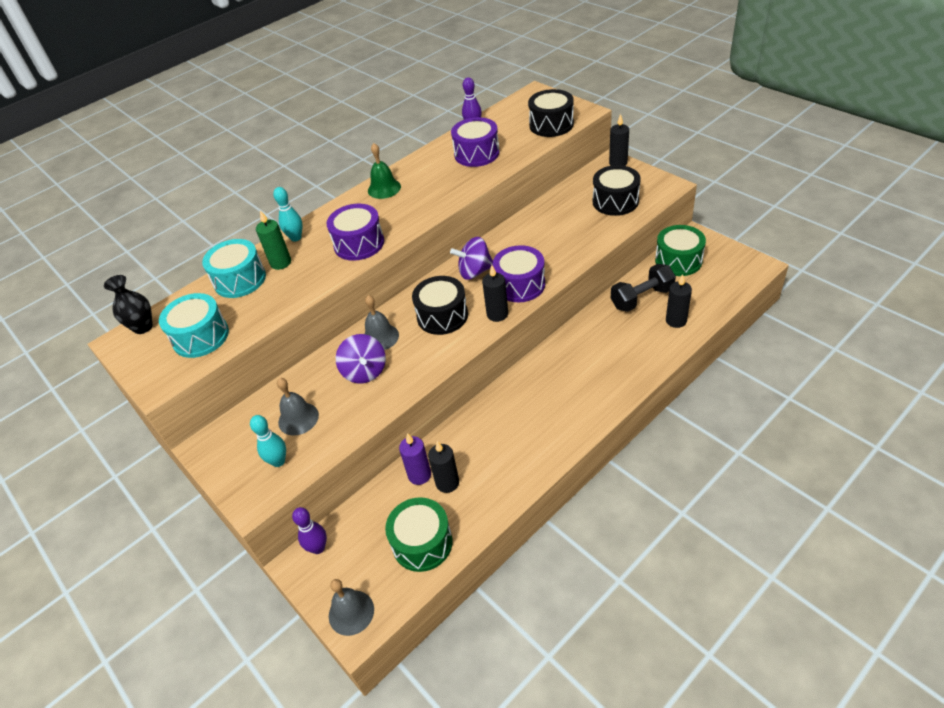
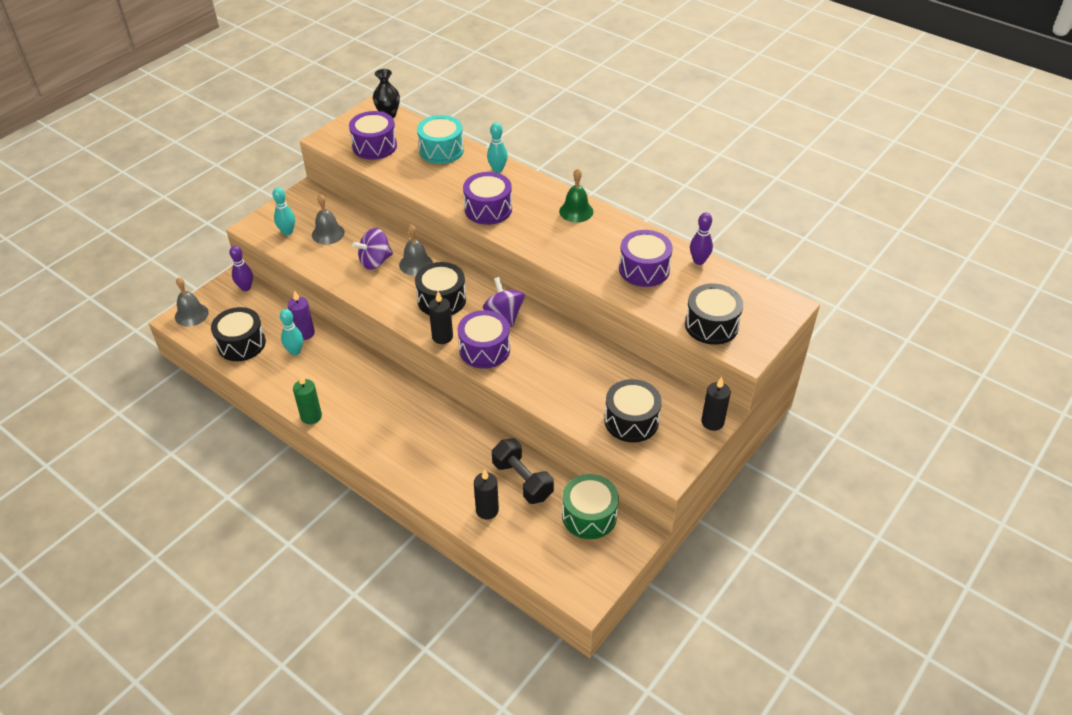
camera: 75 degrees right, 0 degrees up
(201, 337) = (374, 146): turquoise drum -> purple drum
(281, 263) = (462, 168): green candle -> green candle (311, 416)
(422, 543) = (241, 344): green drum -> black drum
(447, 483) = (295, 351): black candle -> turquoise bowling pin

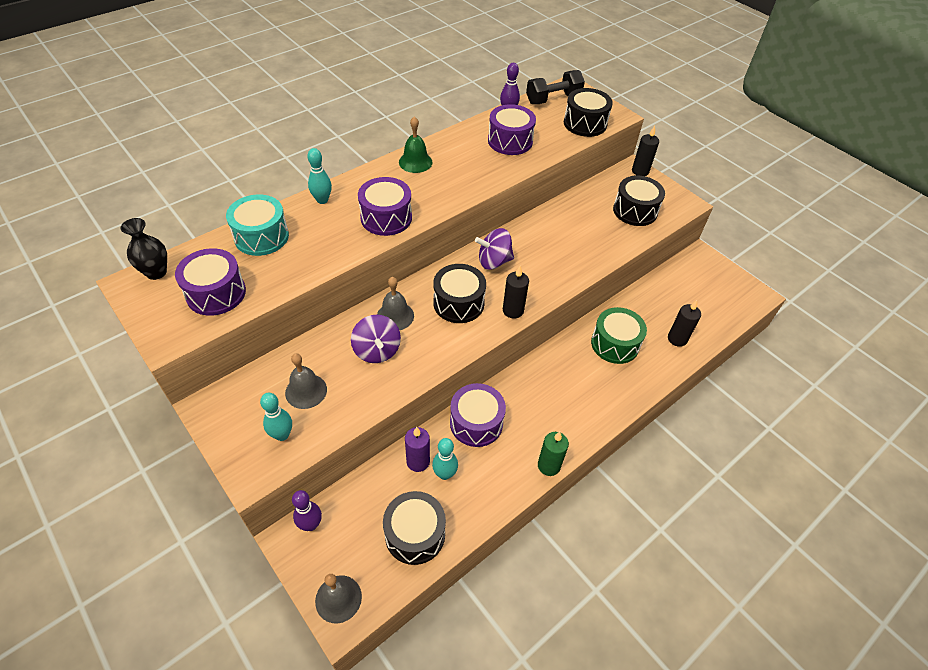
camera: 80 degrees left, 5 degrees up
(484, 349) = (537, 283): purple drum -> purple drum (476, 423)
(522, 480) = (646, 310): black dumbbell -> black dumbbell (553, 99)
(589, 515) = (684, 277): green drum -> green drum (615, 344)

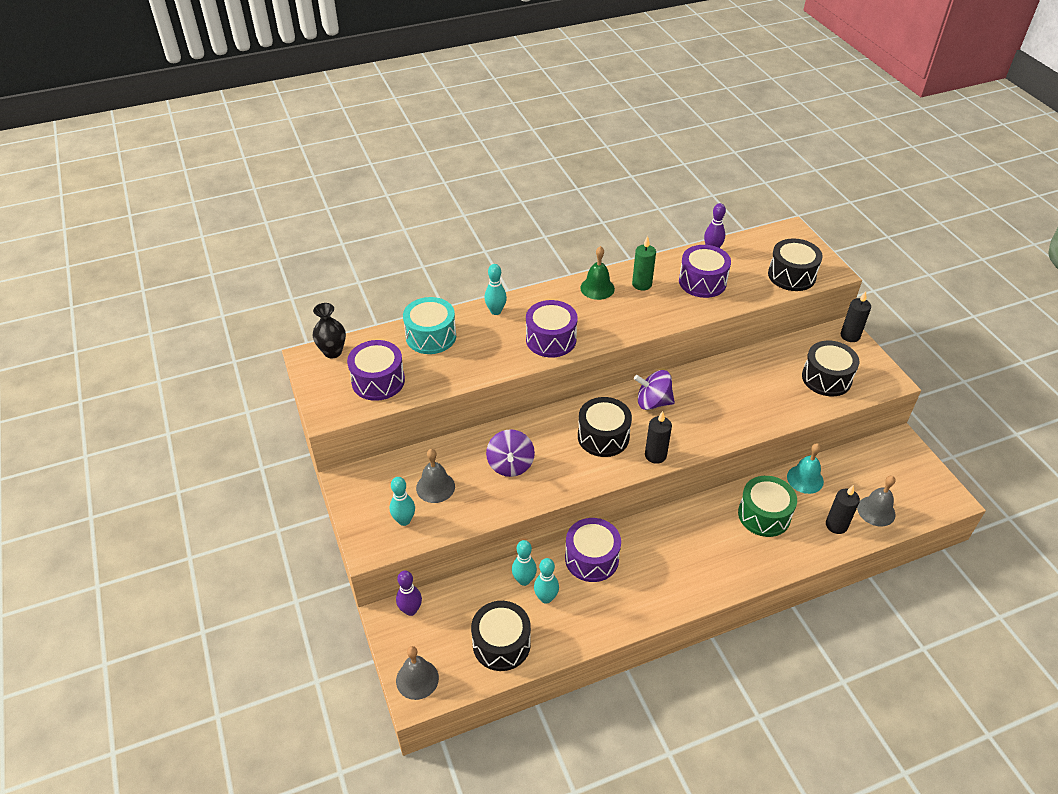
camera: 20 degrees right, 5 degrees down
(395, 316) = (537, 436): grey bell -> grey bell (876, 511)
(418, 461) = (524, 580): purple candle -> turquoise bowling pin
(548, 466) = (650, 616): green candle -> green candle (642, 284)
(553, 99) = (767, 243): black dumbbell -> none
(637, 304) = (805, 479): none -> turquoise bell

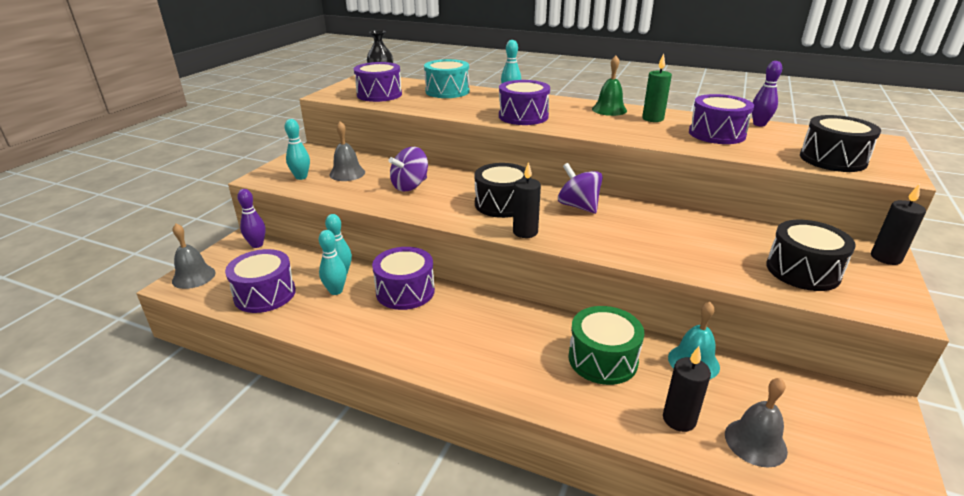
camera: 45 degrees right, 15 degrees down
(501, 644) = (265, 294): black drum -> purple drum

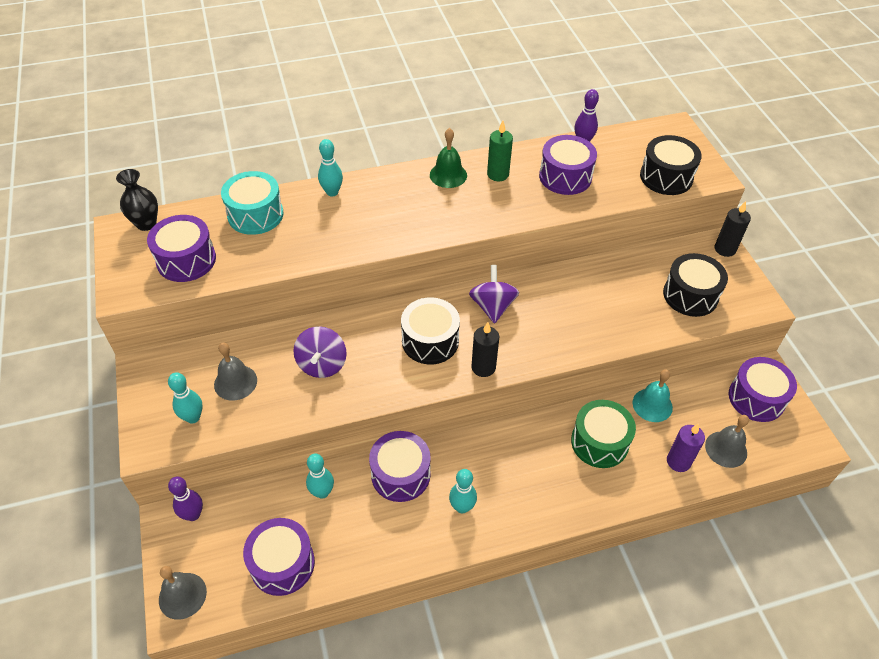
camera: 40 degrees left, 20 degrees up
(336, 291) = (342, 515): turquoise bowling pin -> turquoise bowling pin (462, 507)
(523, 116) = (384, 228): purple drum -> purple drum (756, 398)
(578, 206) = (492, 306): purple spinning top -> purple spinning top turned 75 degrees clockwise
(679, 419) = (678, 461): black candle -> purple candle

